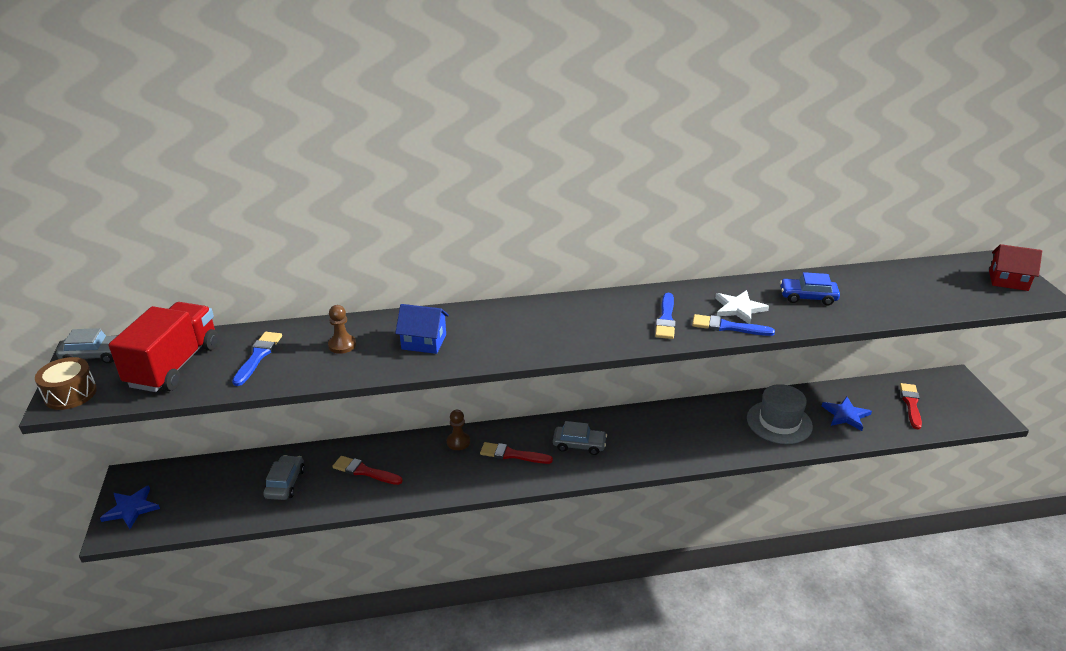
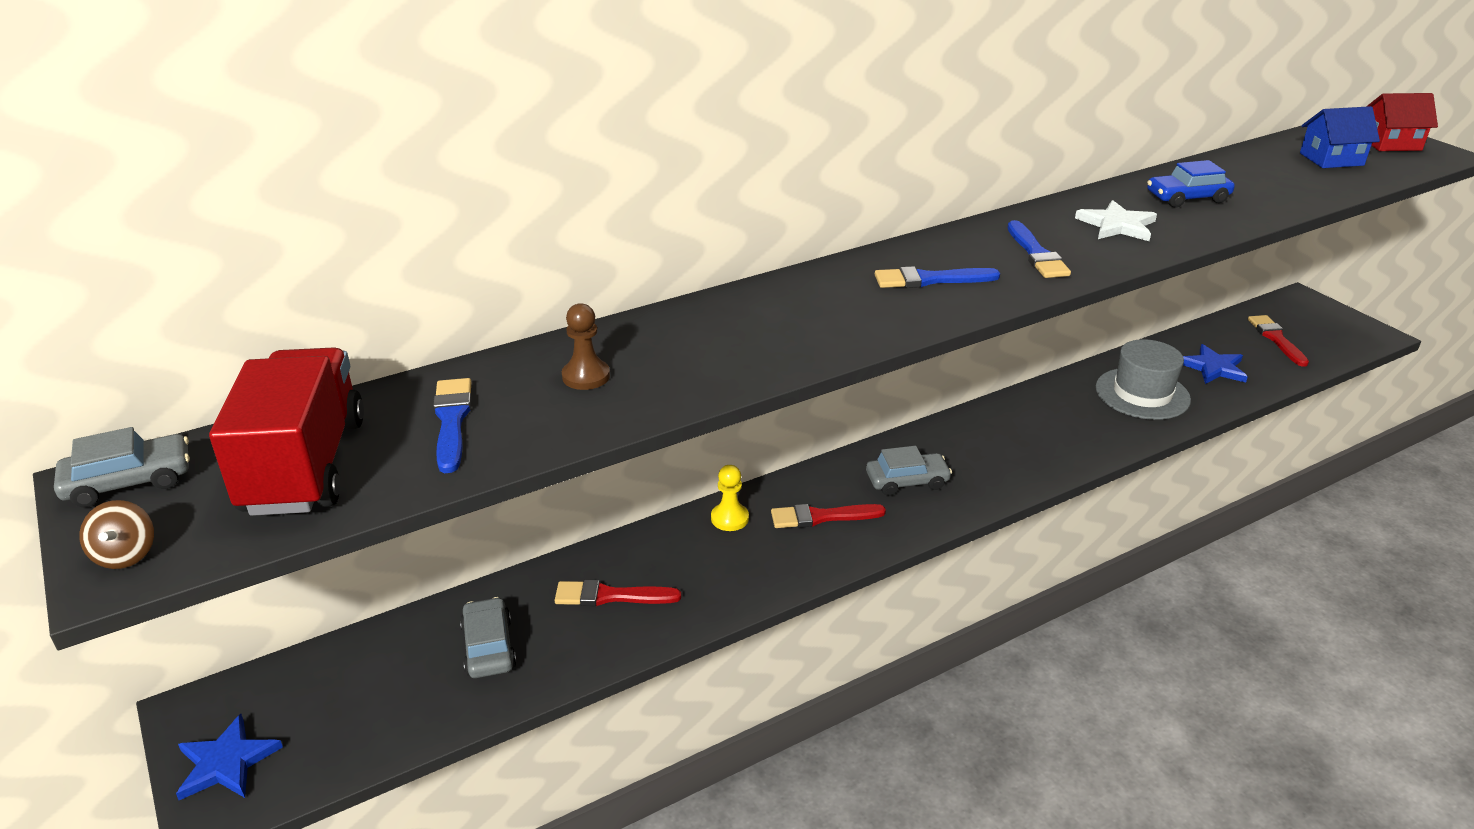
camera: 20 degrees left, 0 degrees up
(70, 394) = (126, 555): brown drum -> brown spinning top
(424, 342) = (716, 347): blue house -> blue house (1331, 159)
(458, 442) = (729, 518): brown pawn -> yellow pawn
(728, 327) = (1125, 249): blue brush -> blue brush (930, 279)

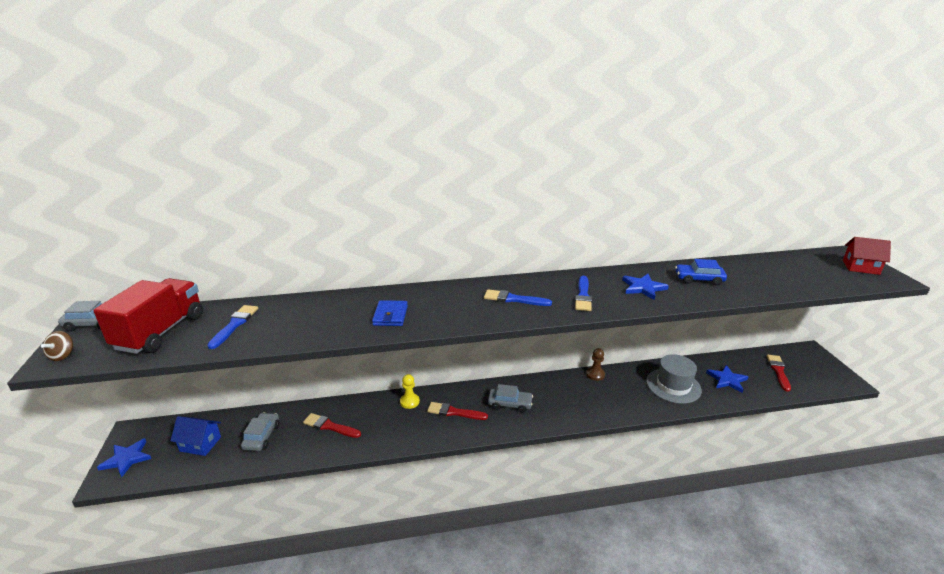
camera: 20 degrees right, 5 degrees down
(586, 376) = (308, 316): brown pawn -> brown pawn (595, 374)
(741, 346) = (390, 315): none -> blue wallet
(1117, 225) = (643, 288): white star -> blue star
(1331, 159) = (811, 271): blue house -> blue house (200, 444)

